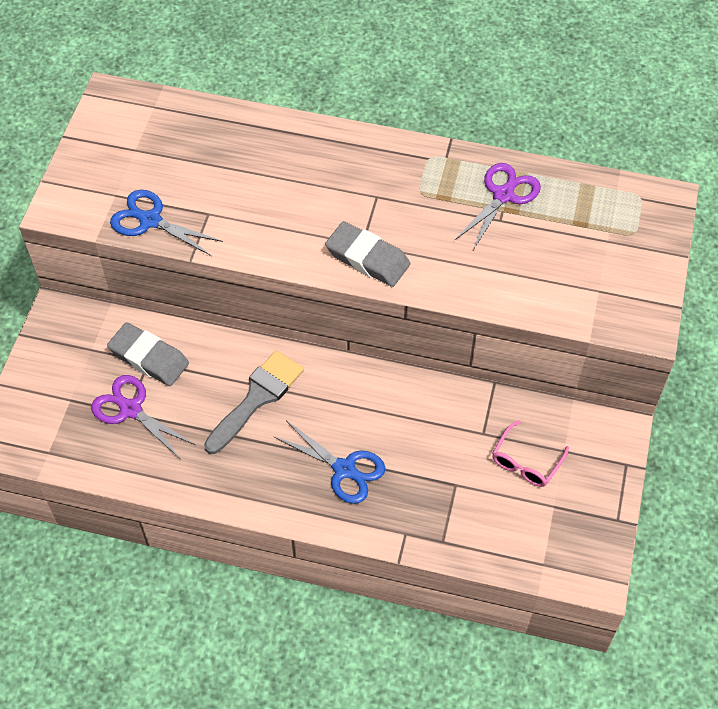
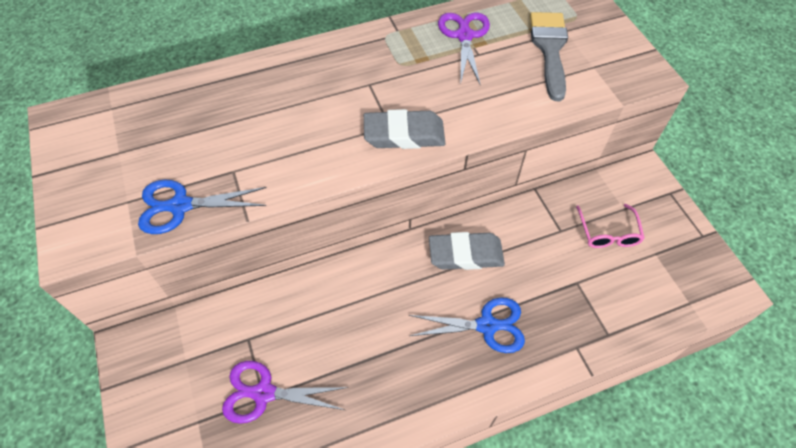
camera: 35 degrees left, 0 degrees up
(149, 358) = (247, 335): grey eraser -> grey eraser (465, 254)
(257, 398) = (368, 311): grey brush -> grey brush (549, 49)

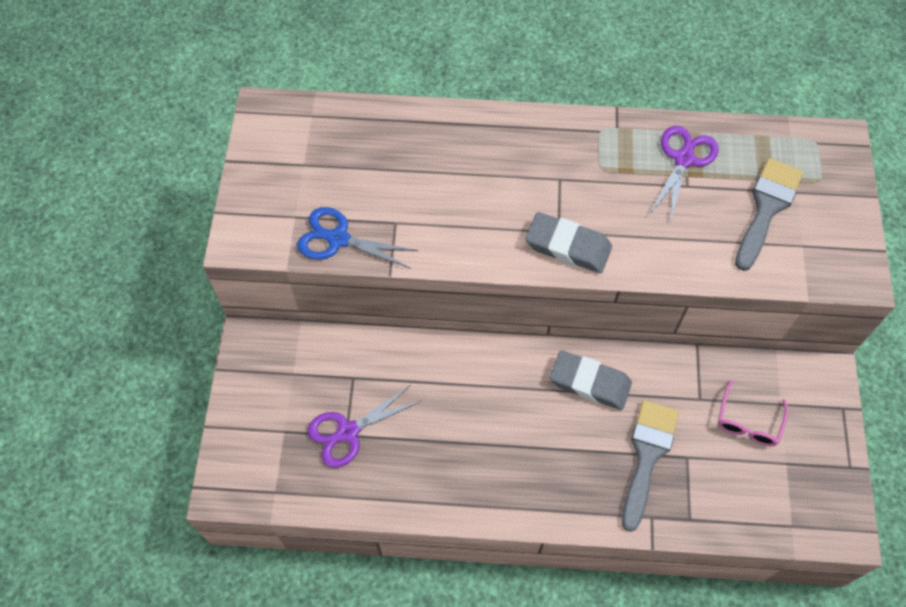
camera: 25 degrees right, 5 degrees up
(264, 393) = (348, 432): purple scissors -> purple scissors turned 60 degrees counterclockwise
(486, 325) = (575, 459): blue scissors -> none
(544, 295) = (647, 455): none -> grey brush

